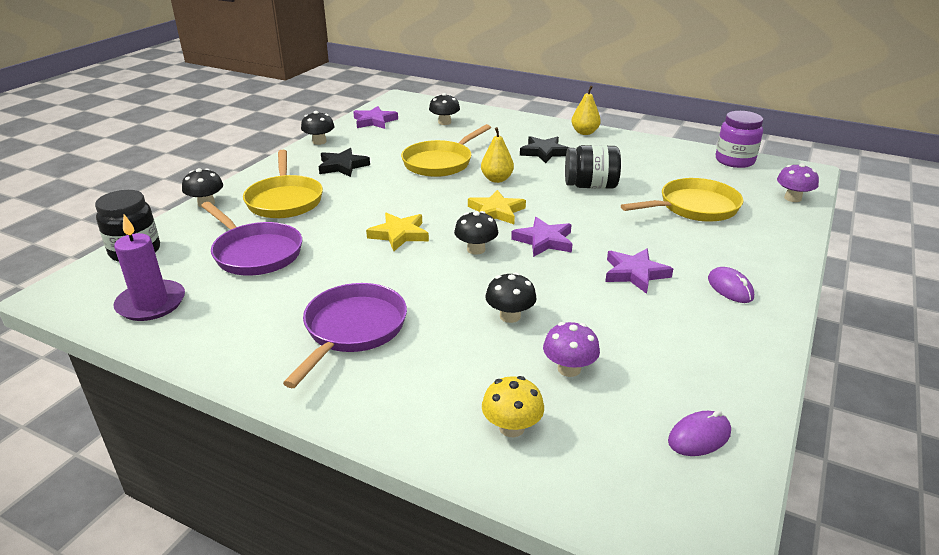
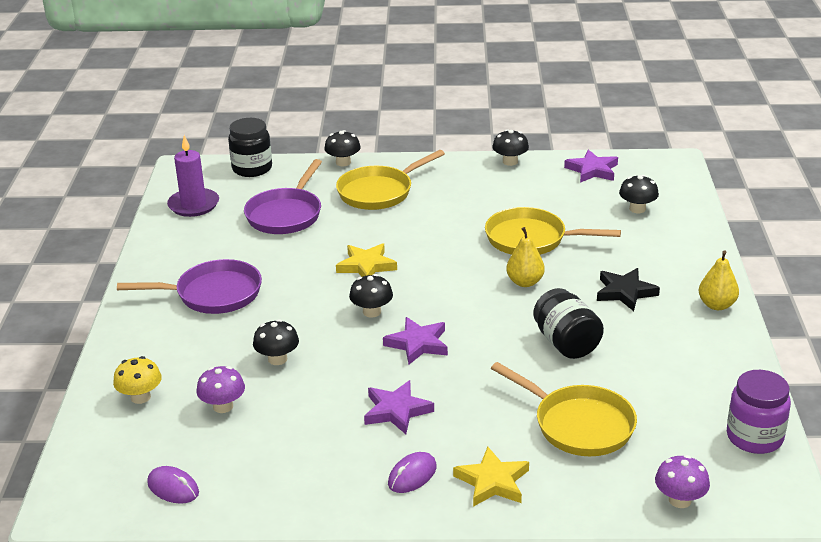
camera: 65 degrees right, 0 degrees up
(342, 166) = (470, 192): black star -> none
(496, 211) = (453, 302): yellow star -> yellow star (492, 481)

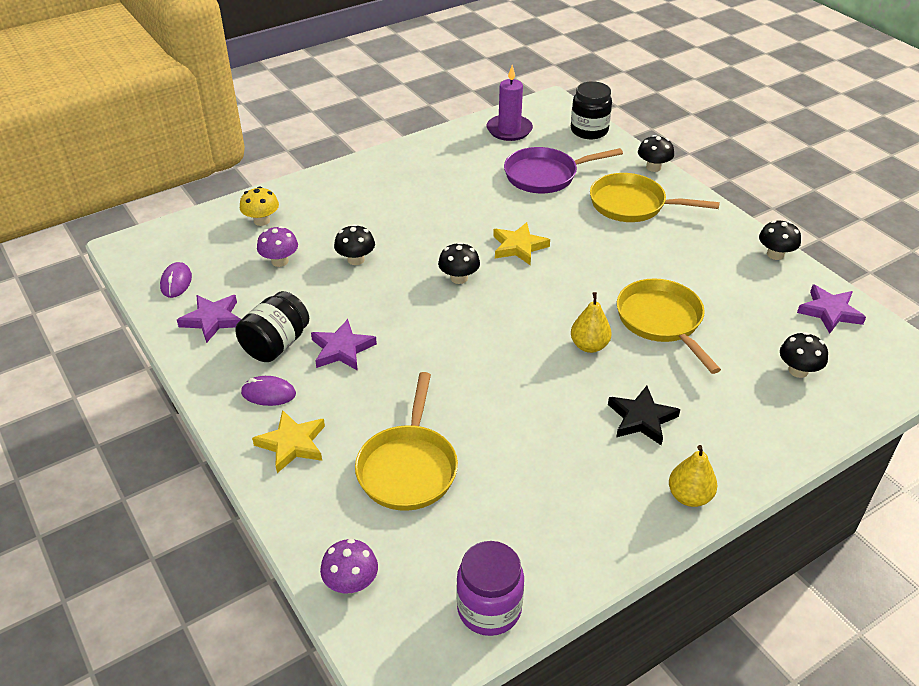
camera: 55 degrees right, 10 degrees up
(213, 294) = (407, 193): purple pan -> none
(418, 344) = (439, 322): purple star -> purple star (212, 320)
(566, 343) = (521, 411): black jar -> black jar (276, 344)

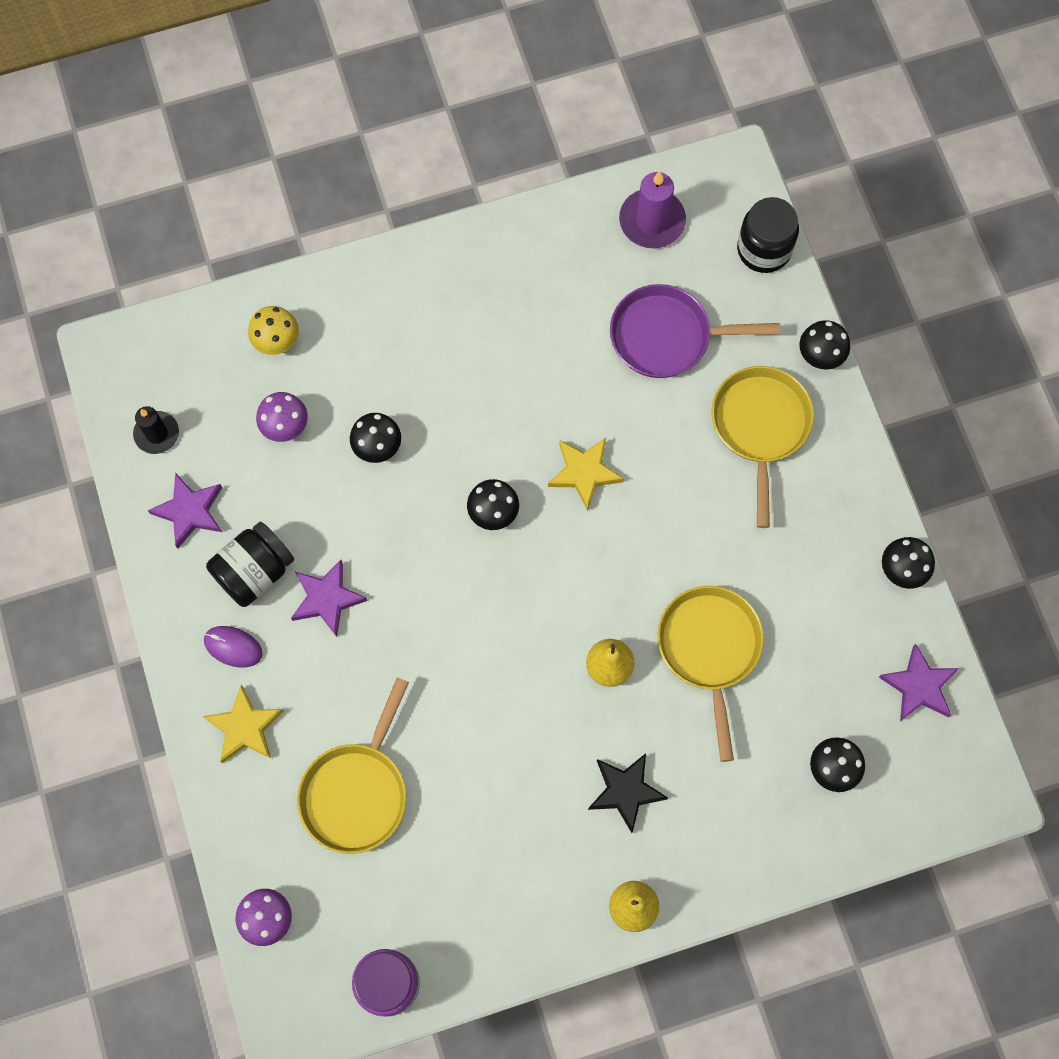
camera: 15 degrees right, 30 degrees up
(176, 282) = (157, 434): purple mouse -> black candle
(632, 205) = (760, 427): yellow pan -> yellow pan turned 60 degrees clockwise

